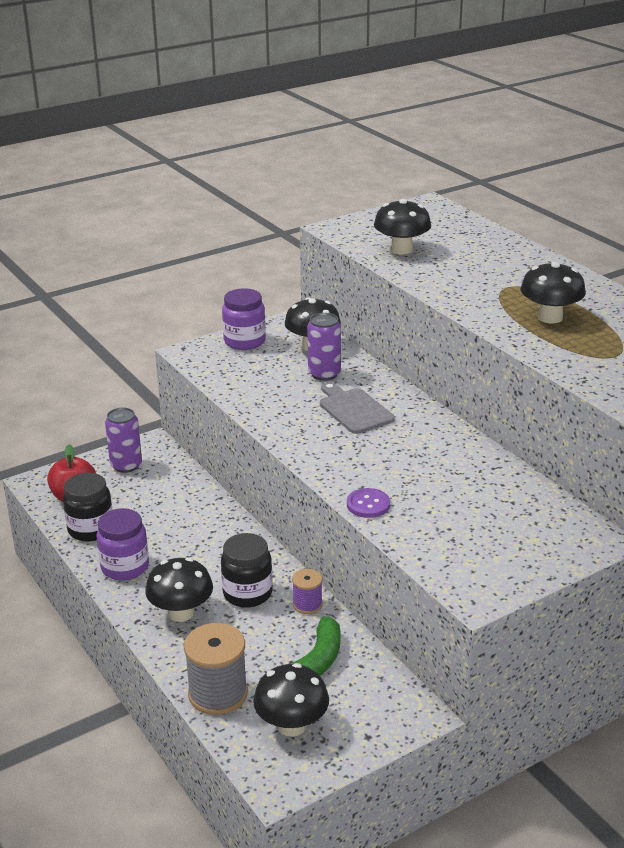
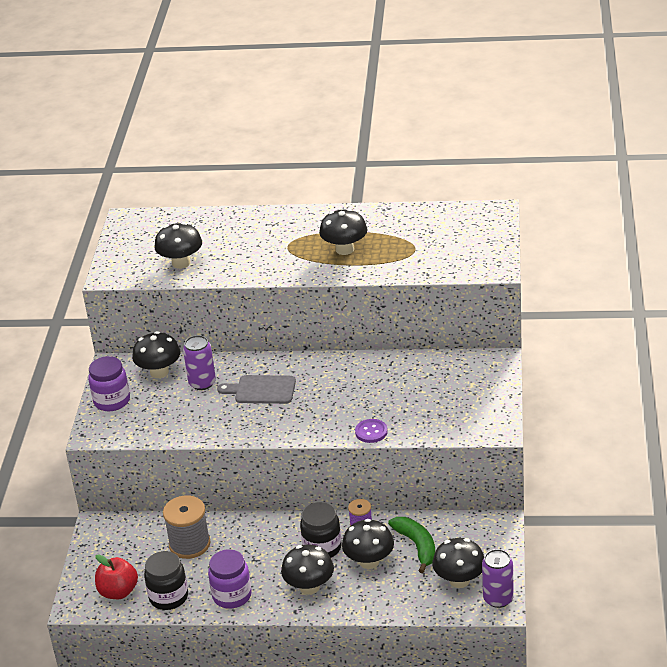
camera: 50 degrees left, 5 degrees up
(126, 465) = (109, 549): purple can -> purple can (498, 599)
(218, 694) = (402, 601): grey spool -> grey spool (189, 544)
(257, 637) = (369, 561): none -> black mushroom

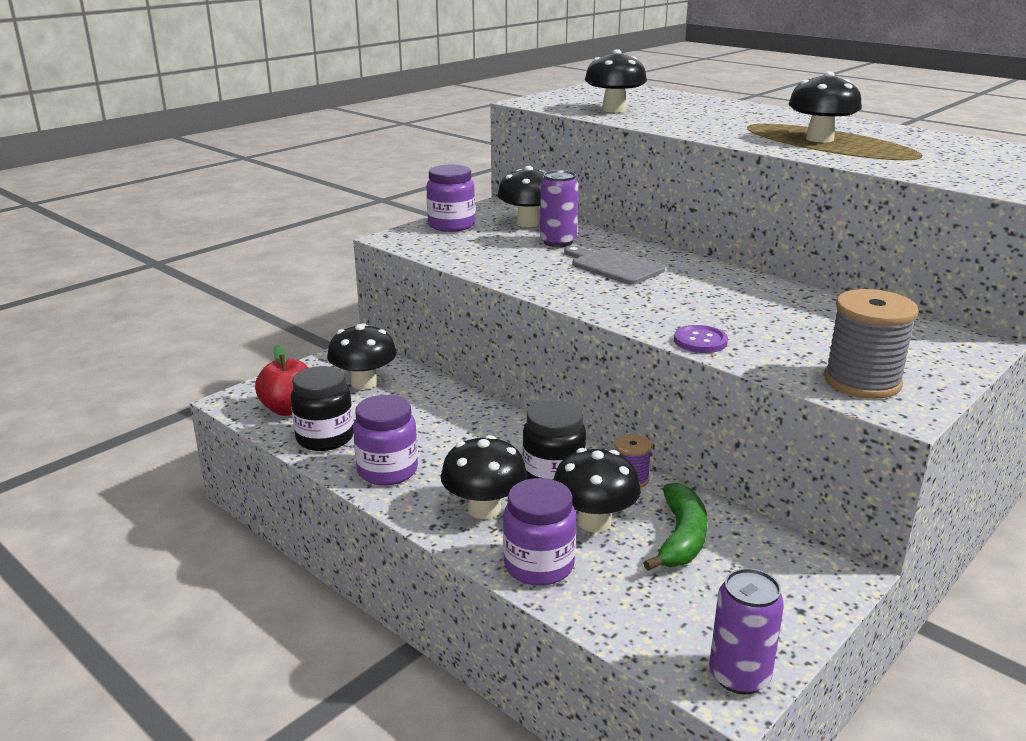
camera: 35 degrees right, 10 degrees down
(189, 544) = (415, 404): grey spool -> grey spool (862, 381)
(369, 600) = (539, 566): none -> purple jar
(459, 580) = (700, 614): black mushroom -> black mushroom (364, 383)

